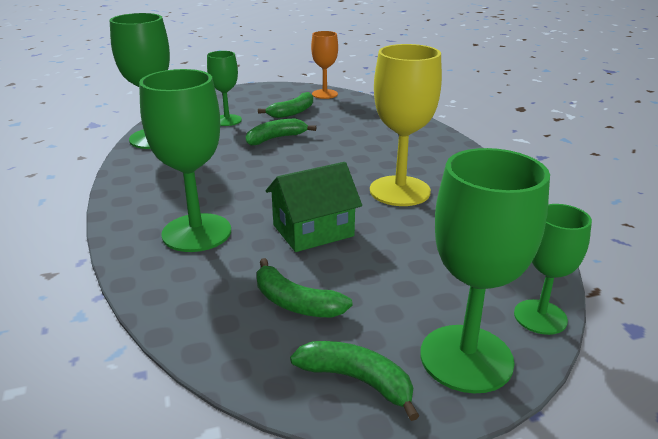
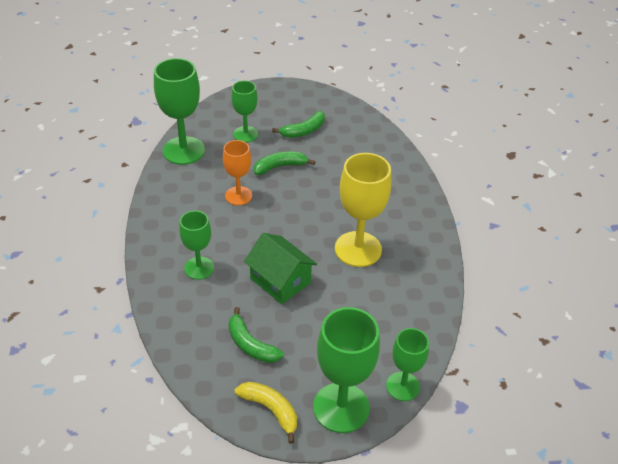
camera: 10 degrees right, 15 degrees up
(196, 233) = (199, 268): green goblet -> green goblet, size x0.61
(313, 230) = (280, 280): green house -> green house turned 60 degrees clockwise
(324, 94) = (339, 107): orange goblet -> orange goblet (238, 196)
(357, 380) = (271, 410): green banana -> yellow banana

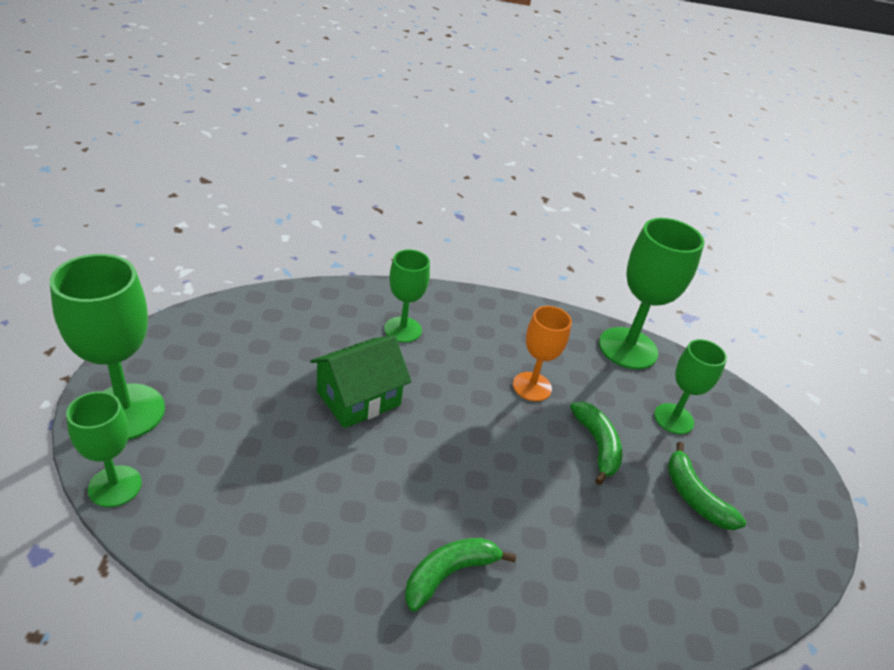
camera: 95 degrees right, 5 degrees down
(250, 344) = (264, 352): green banana -> green banana (449, 574)
(271, 410) = (163, 351): yellow banana -> none
(358, 249) = (395, 502): yellow goblet -> none

